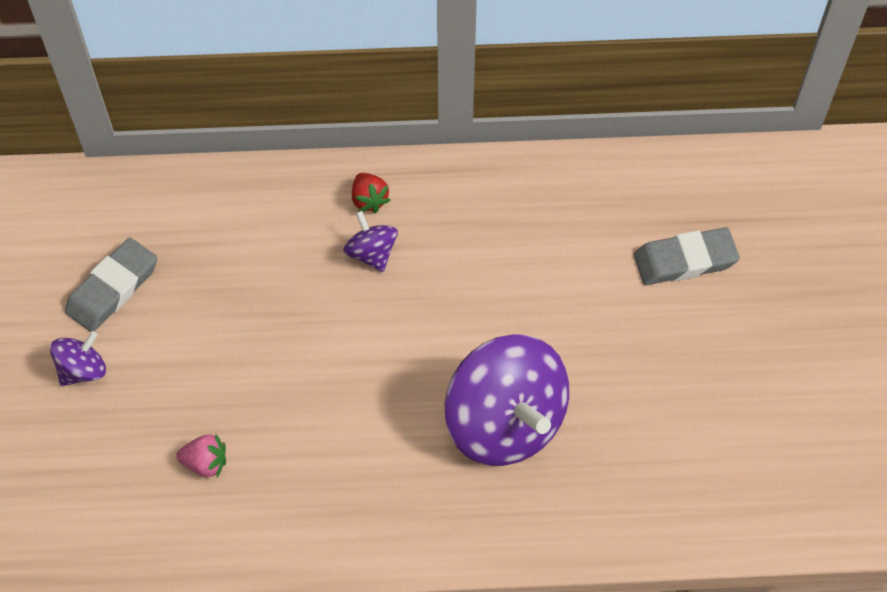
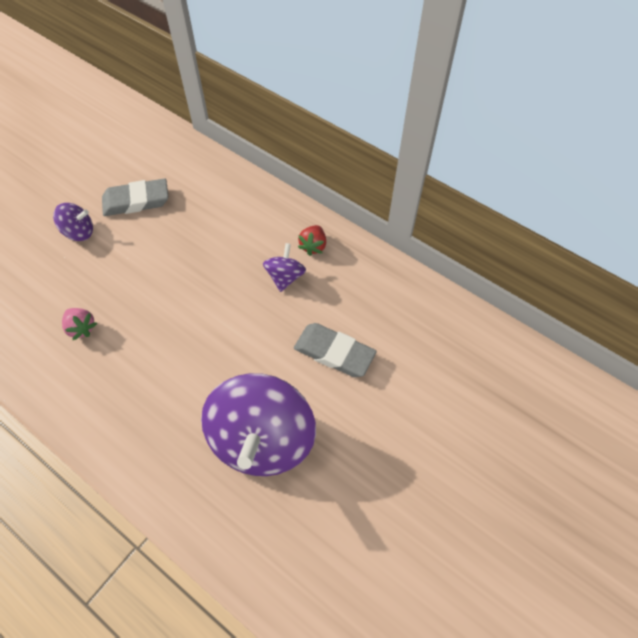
camera: 40 degrees right, 0 degrees up
(685, 260) = (480, 424): grey eraser -> grey eraser (334, 352)

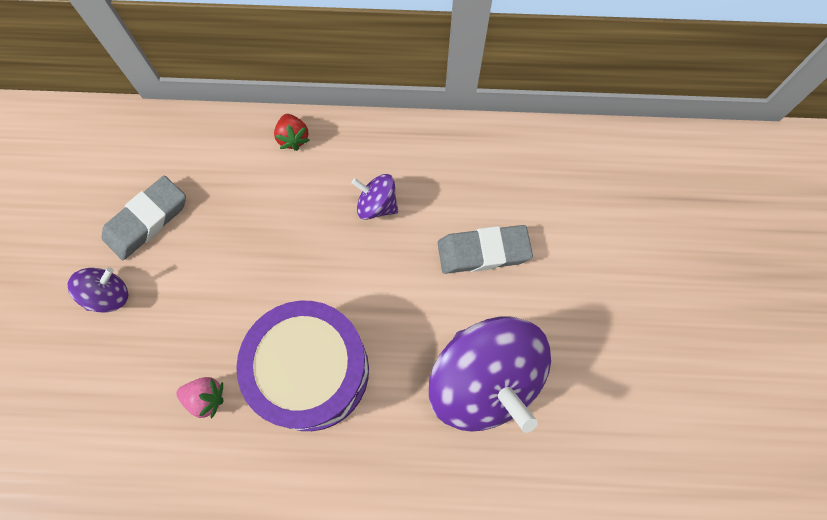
camera: 35 degrees left, 10 degrees up
(156, 354) = (311, 371): none -> purple drum
(285, 277) = (377, 205): purple spinning top -> purple spinning top turned 45 degrees counterclockwise
(313, 246) = (379, 156): red strawberry -> red strawberry (293, 138)

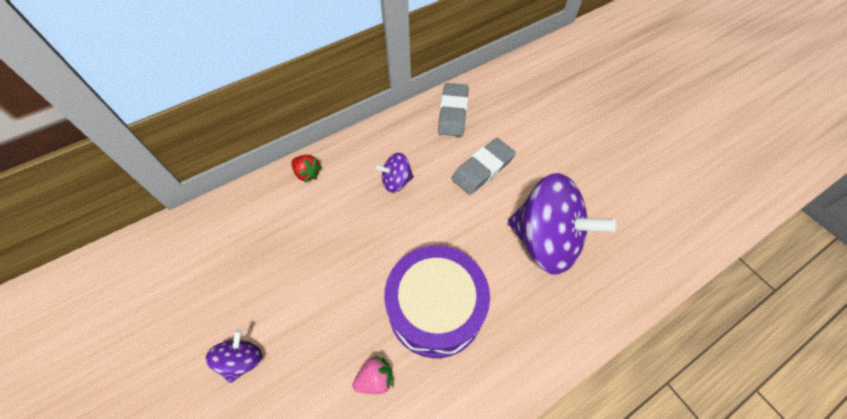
camera: 35 degrees left, 10 degrees down
(147, 220) = (234, 288): grey eraser -> grey eraser (453, 112)

